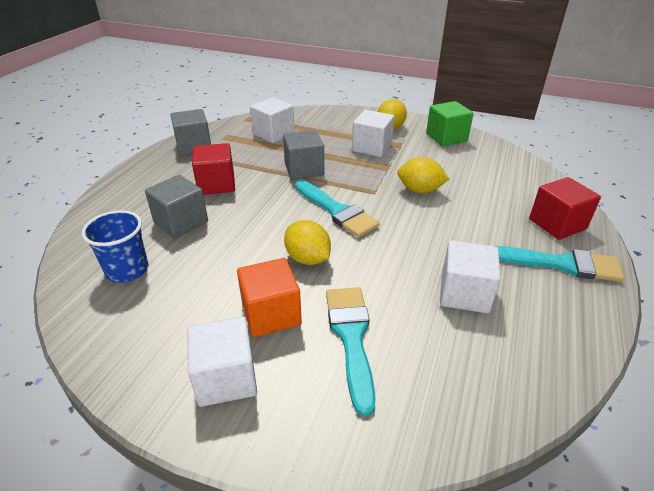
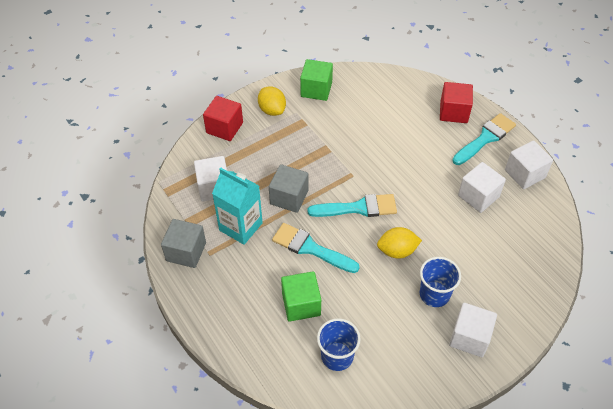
camera: 55 degrees left, 15 degrees up
(181, 222) = (301, 304): grey cube -> green cube
(216, 184) = (264, 261): red cube -> red cube (224, 128)
(245, 159) = (240, 226): none -> turquoise carton
(271, 314) = (434, 294): orange cube -> blue cup
(351, 337) = (477, 266): turquoise brush -> turquoise brush (310, 248)
(372, 147) = (292, 140): white cube -> white cube (524, 174)
(420, 190) = (369, 150): yellow lemon -> none

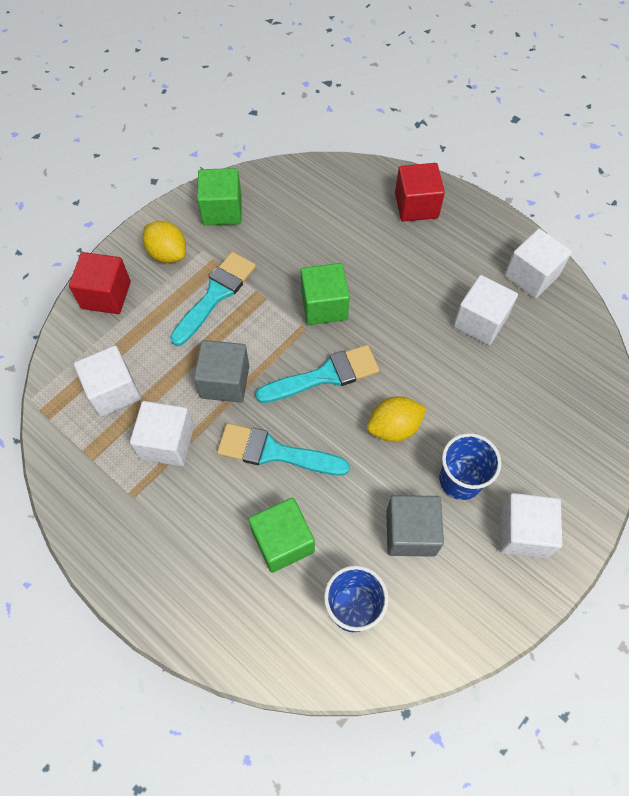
camera: 15 degrees left, 10 degrees up
(186, 252) = (97, 501): grey cube -> grey cube (410, 532)
(240, 226) = (167, 442): turquoise carton -> white cube
(370, 164) = (324, 306): none -> green cube
(485, 138) = (467, 235): turquoise brush -> turquoise brush (215, 295)

